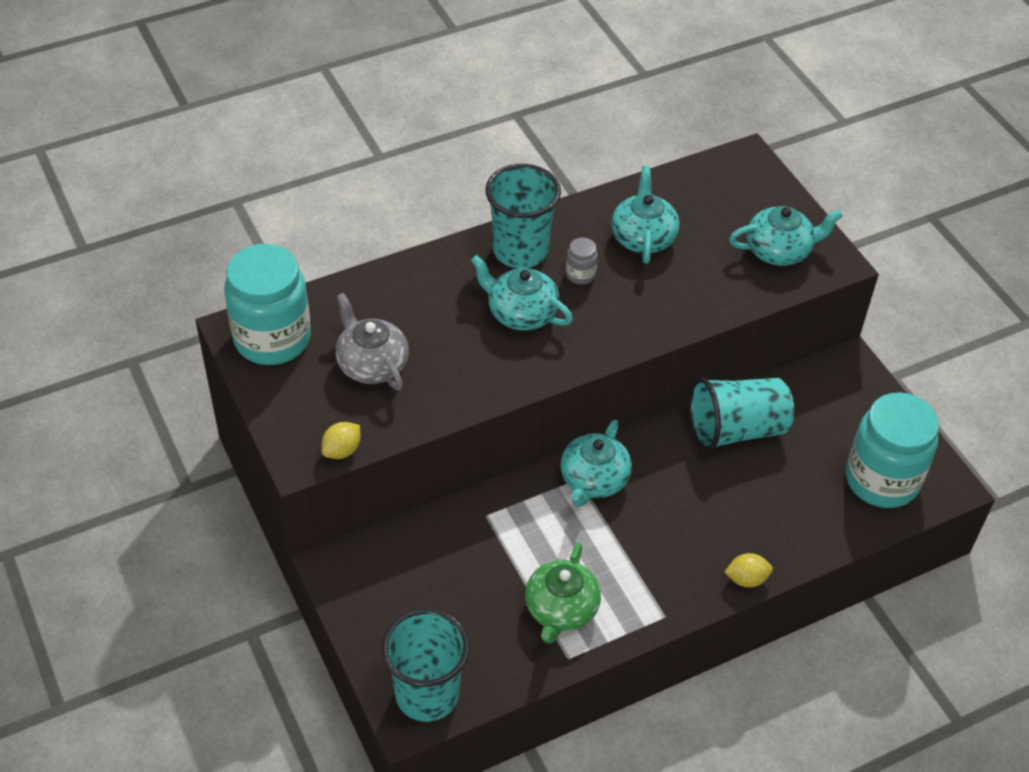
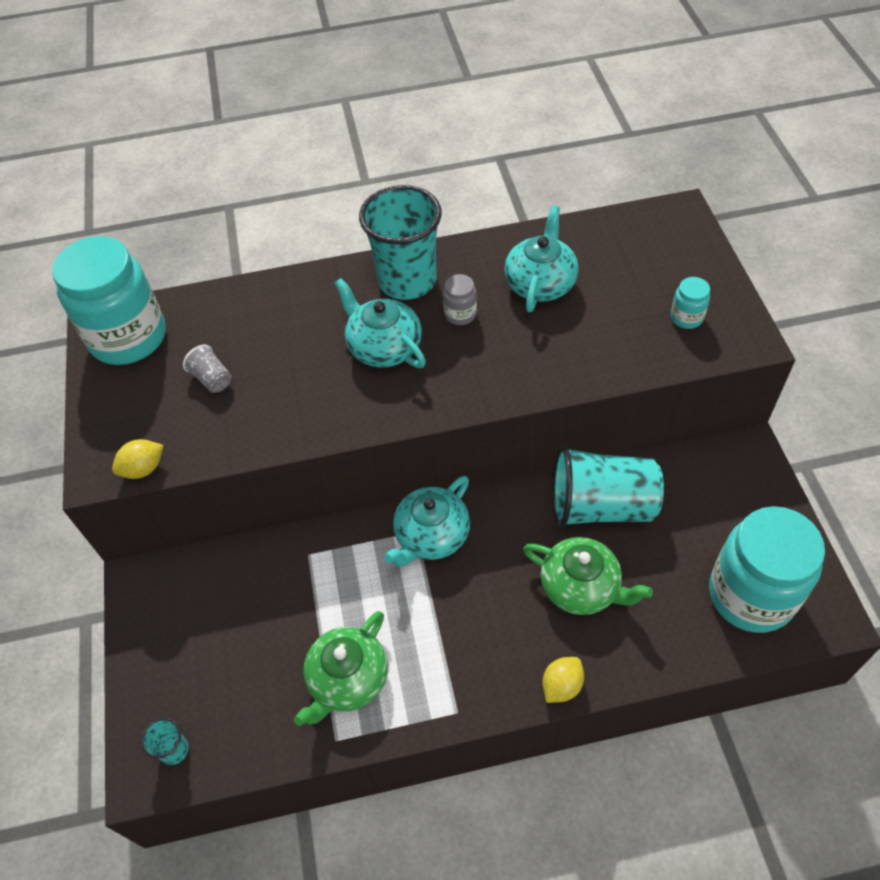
camera: 20 degrees right, 5 degrees up
(371, 364) = (212, 379): grey teapot -> grey cup
(427, 694) = (174, 750): turquoise cup -> turquoise cup, size x0.42
(739, 499) = (581, 587): none -> green teapot
(746, 579) = (561, 686): yellow lemon -> yellow lemon turned 60 degrees counterclockwise
(779, 250) = (686, 317): turquoise teapot -> turquoise jar

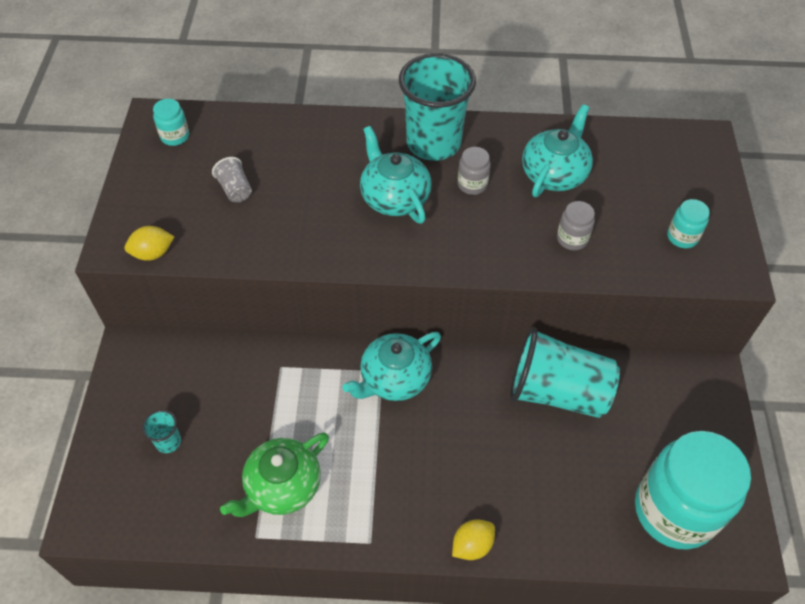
camera: 10 degrees right, 0 degrees up
(128, 337) = (175, 136): turquoise jar -> turquoise jar, size x0.41
(174, 750) = (115, 506): turquoise cup -> turquoise cup (168, 442)
(578, 346) = (572, 239): none -> grey jar
(581, 587) = (517, 461): green teapot -> none

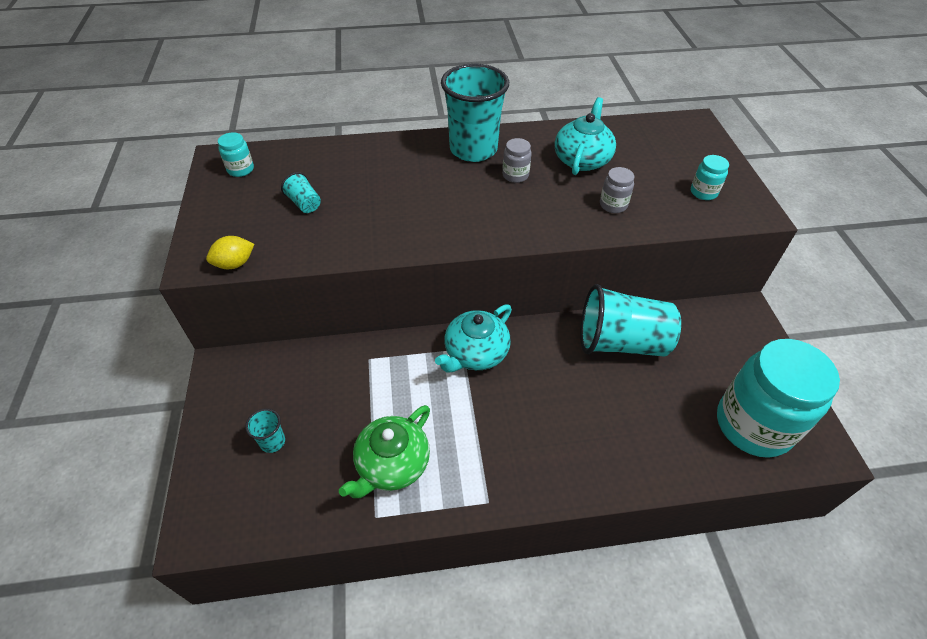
camera: 10 degrees left, 5 degrees down
(235, 189) = (304, 203): grey cup -> turquoise cup
(394, 197) = (450, 192): turquoise teapot -> none
(472, 545) = (584, 487): yellow lemon -> none

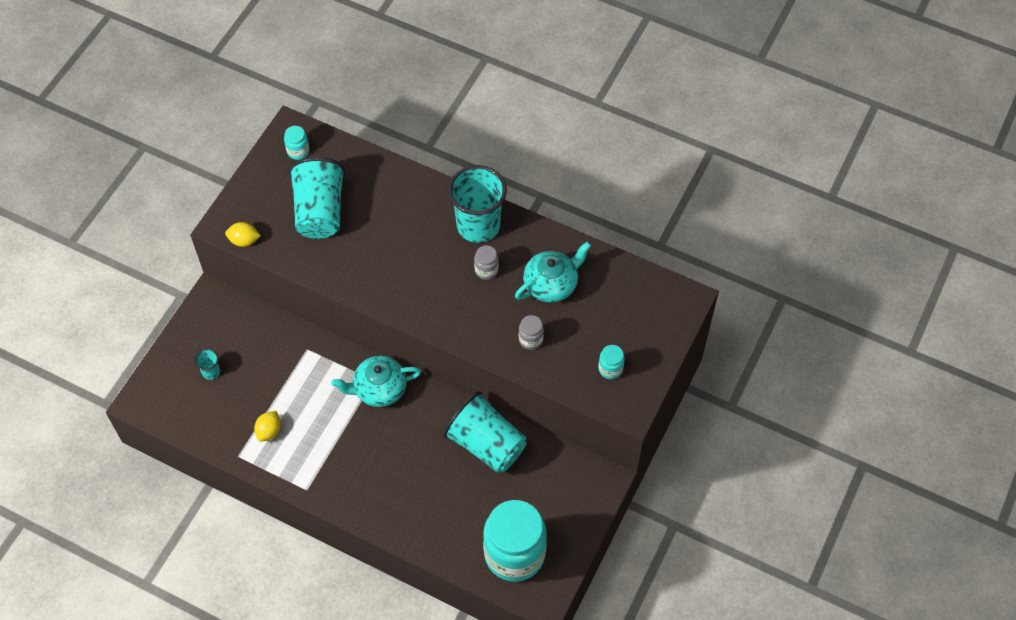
camera: 35 degrees right, 10 degrees up
(304, 203) = (320, 211): turquoise cup -> turquoise cup, size x2.36
(392, 464) = (269, 431): green teapot -> yellow lemon

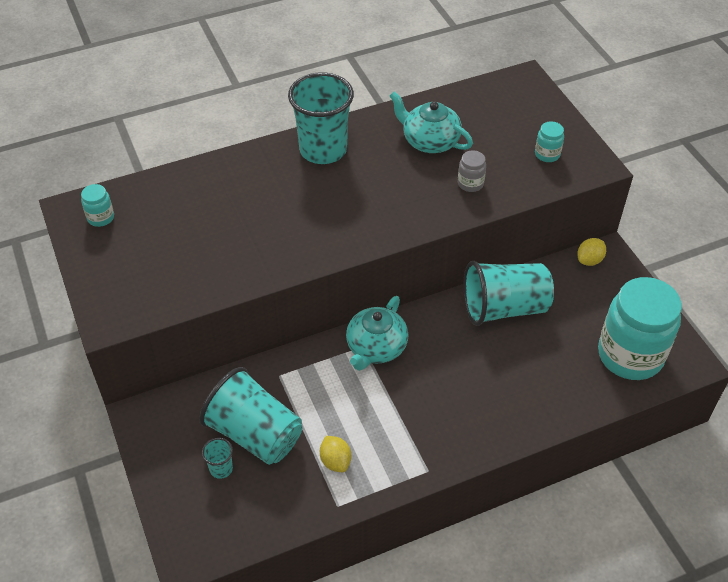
camera: 50 degrees left, 10 degrees down
(244, 240) = (145, 314): yellow lemon -> yellow lemon (589, 260)
(320, 211) = (182, 241): turquoise cup -> turquoise cup (255, 434)
(486, 270) = (372, 170): grey jar -> none
(551, 284) = (430, 141): turquoise teapot -> turquoise teapot turned 60 degrees counterclockwise

